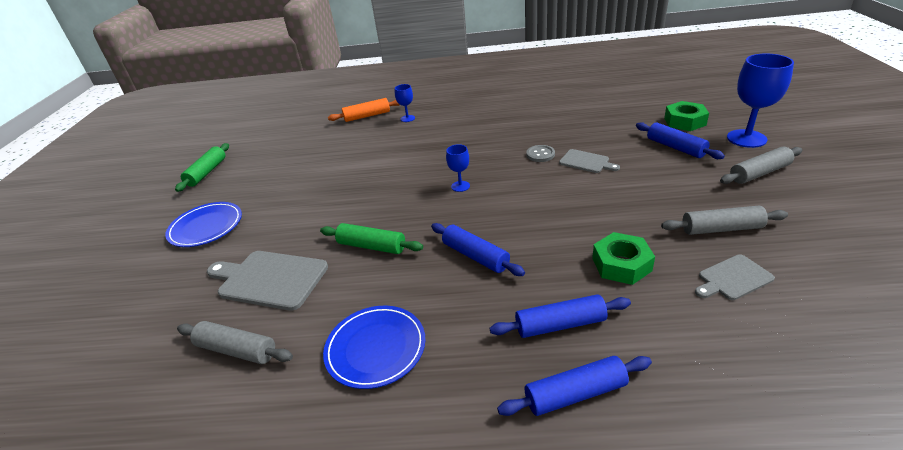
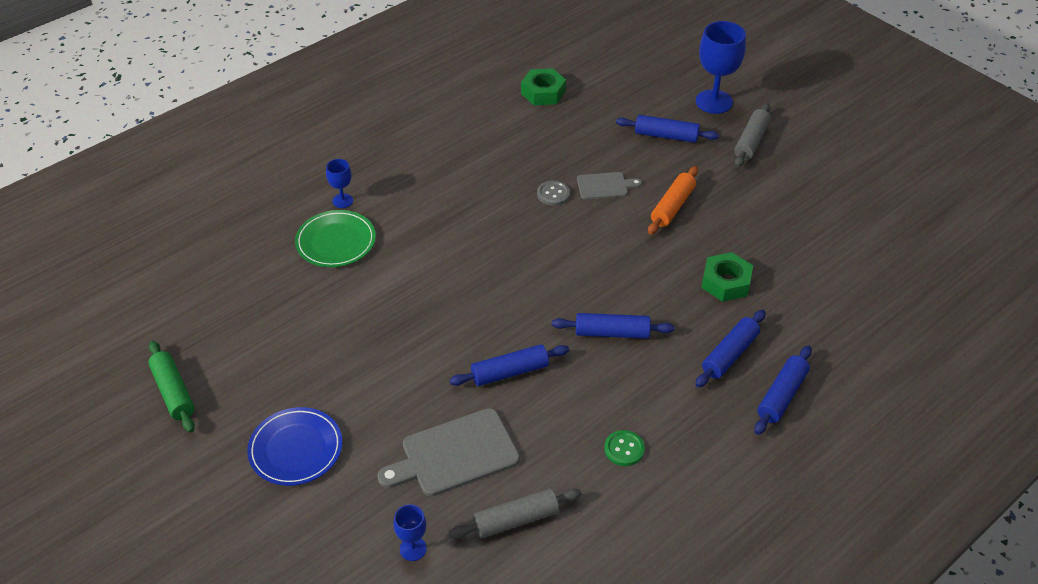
camera: 45 degrees left, 10 degrees up
(367, 116) = (280, 217): orange rolling pin -> orange rolling pin (672, 206)
(372, 246) = (510, 372): green rolling pin -> blue rolling pin
(375, 348) = (624, 449): blue plate -> green button
(377, 135) = (336, 242): none -> green plate
(460, 186) = (516, 267): blue goblet -> blue goblet (413, 549)
(684, 121) = (647, 97): green nut -> green nut (543, 92)
(721, 229) = (765, 214): grey rolling pin -> none
(733, 278) = (803, 256): grey cutting board -> none

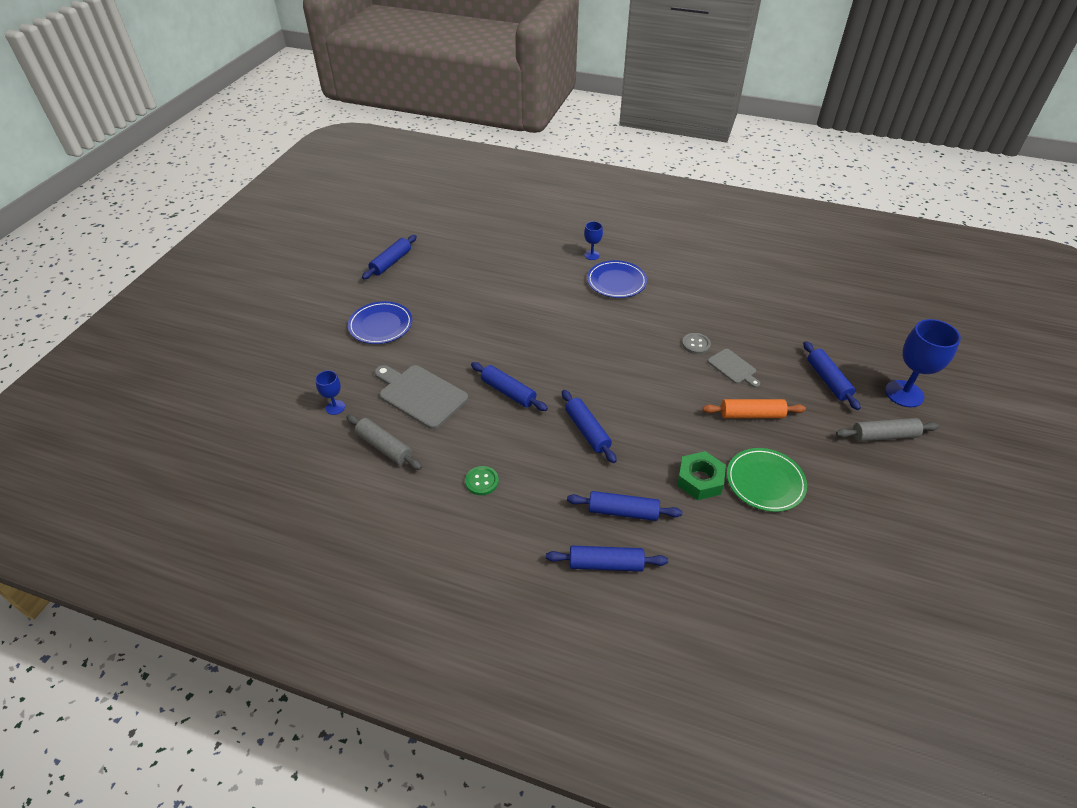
camera: 60 degrees right, 0 degrees up
(173, 392) = (391, 262): green rolling pin -> blue rolling pin
(336, 242) = (554, 268): green plate -> green plate (765, 482)
(407, 203) = (616, 282): none -> blue plate
(543, 92) = (795, 296): green nut -> none

